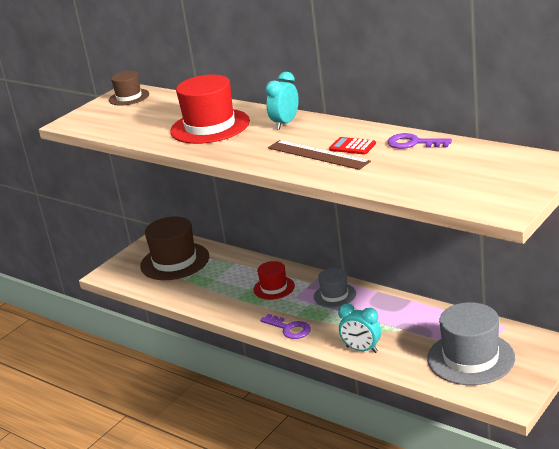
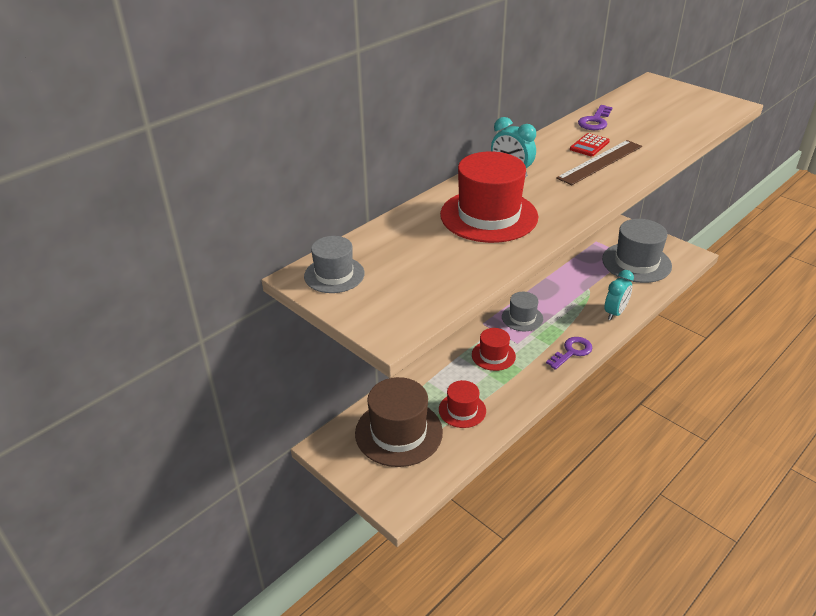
camera: 85 degrees left, 10 degrees up
(129, 97) = (334, 275): brown hat -> grey hat
(202, 284) = (462, 410): none -> red hat

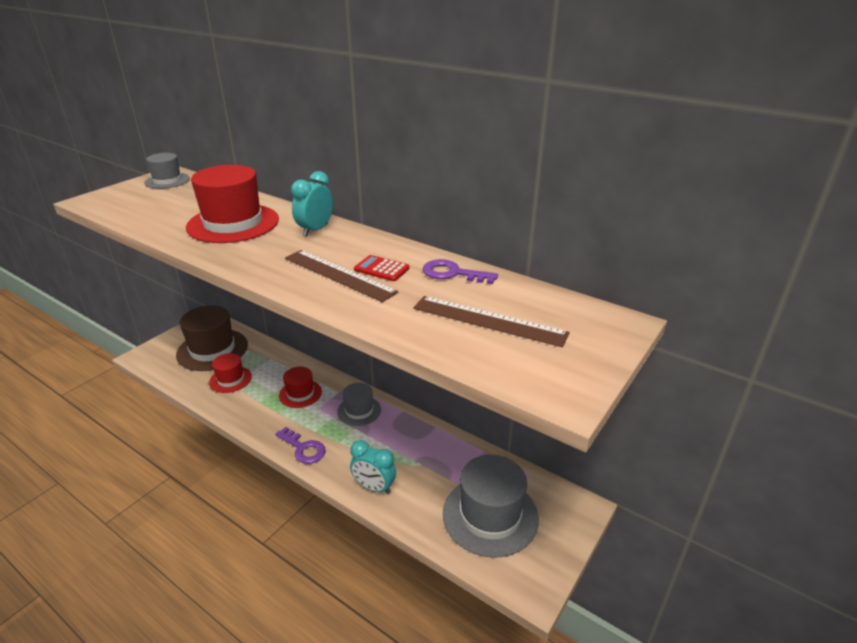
camera: 80 degrees right, 5 degrees down
(659, 115) = (489, 320): none -> brown ruler

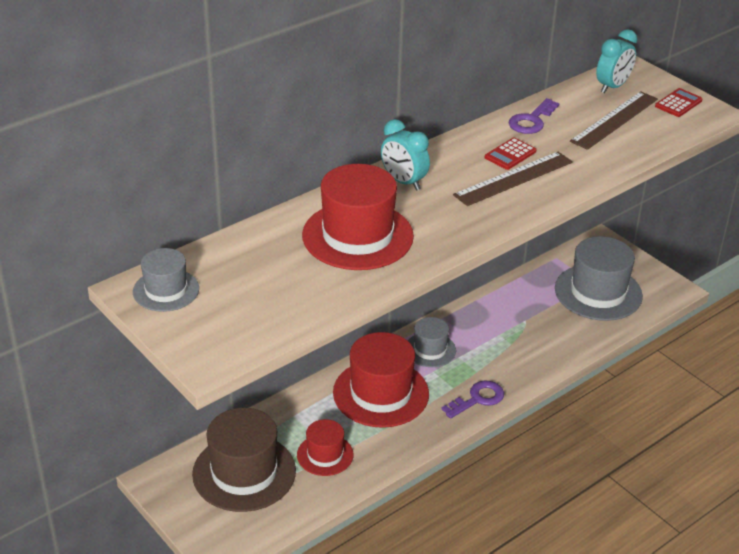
camera: 75 degrees left, 5 degrees up
(300, 393) = (381, 393): red hat -> red hat, size x1.79
(374, 487) = (547, 356): turquoise clock -> turquoise clock (612, 87)
(566, 364) = (678, 103): none -> red calculator

